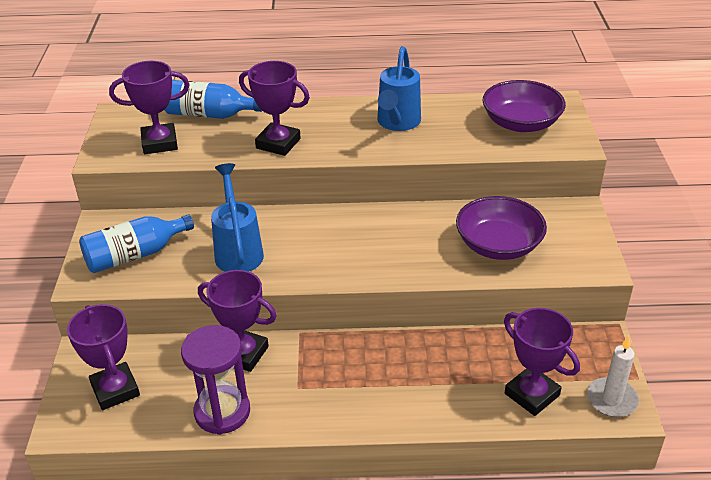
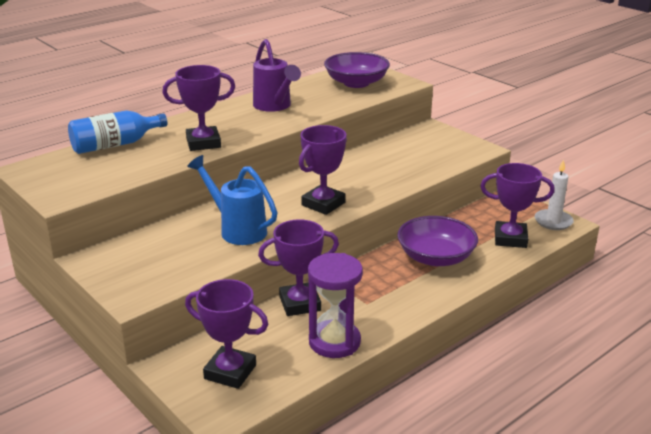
camera: 40 degrees left, 10 degrees down
(134, 255) = (154, 265): blue bottle -> none
(159, 143) = (100, 173): purple trophy -> purple trophy (323, 204)
(397, 123) = (275, 106): blue watering can -> purple watering can
(498, 245) = (410, 160): purple bowl -> purple bowl (435, 257)

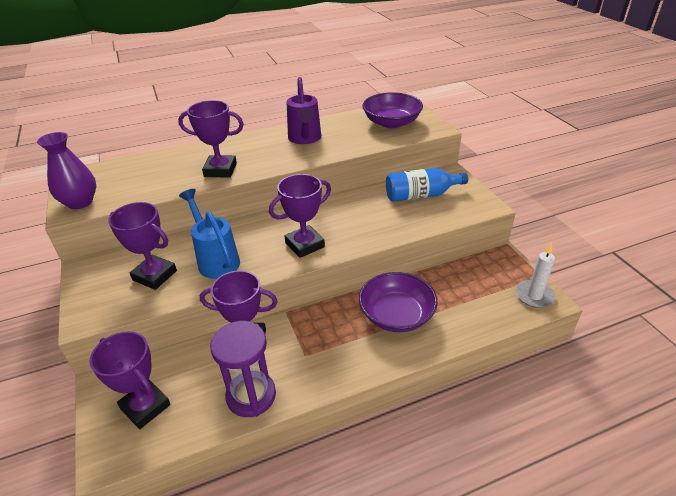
camera: 20 degrees right, 10 degrees up
(64, 190) = (80, 202): none -> purple vase
(115, 145) = (152, 161): blue bottle -> blue bottle (421, 195)
(510, 238) = (480, 308): purple trophy -> purple trophy (155, 275)

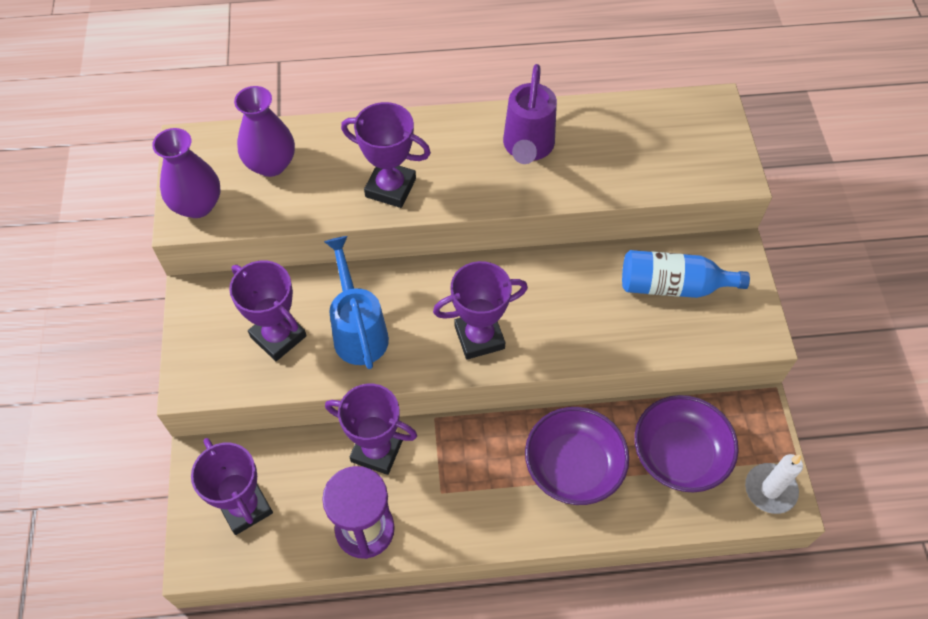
camera: 15 degrees right, 20 degrees up
(133, 174) = (271, 164): none -> purple vase
(391, 123) = (672, 142): purple bowl -> purple bowl (679, 454)

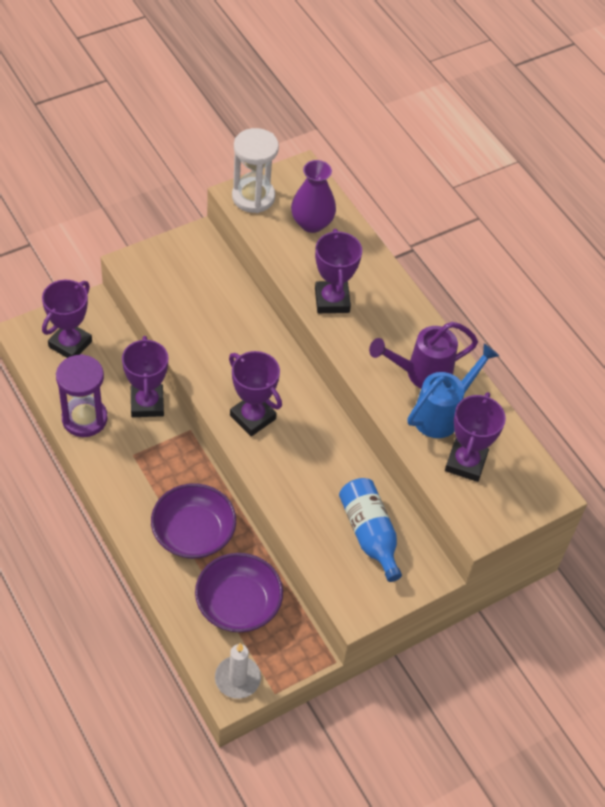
camera: 60 degrees right, 5 degrees down
(197, 205) = (253, 197): purple vase -> white hourglass
(278, 336) = (191, 297): purple trophy -> purple trophy (466, 463)
(358, 330) = (220, 341): blue watering can -> blue watering can (442, 413)

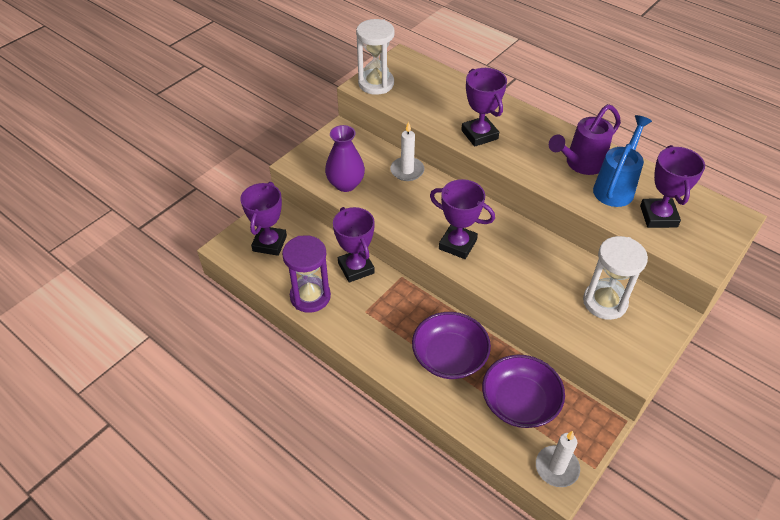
camera: 15 degrees left, 5 degrees down
(246, 312) = (407, 171): none -> white candle
(312, 223) = (431, 88): purple vase -> purple vase (345, 184)
(369, 534) = (604, 302): blue bottle -> white hourglass

